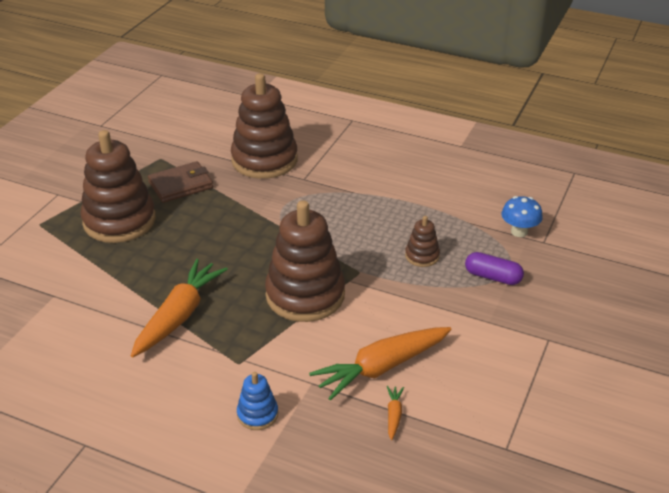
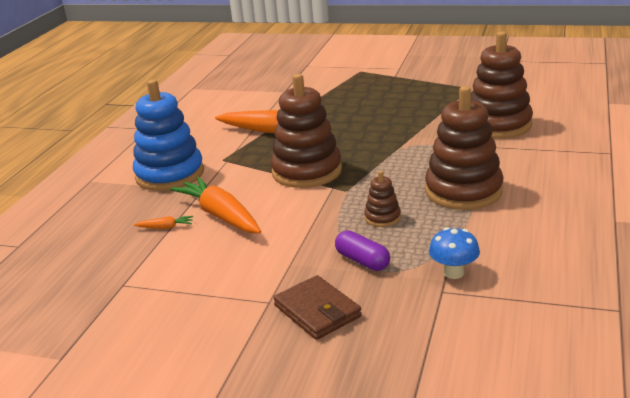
camera: 85 degrees right, 10 degrees down
(119, 221) = (376, 92): brown stacking toy -> brown stacking toy (463, 191)
(181, 185) = (436, 101): brown wallet -> brown wallet (317, 311)
(257, 414) = (170, 174): blue stacking toy -> blue stacking toy, size x2.20
(493, 277) = (362, 261): purple capsule -> purple capsule turned 60 degrees counterclockwise

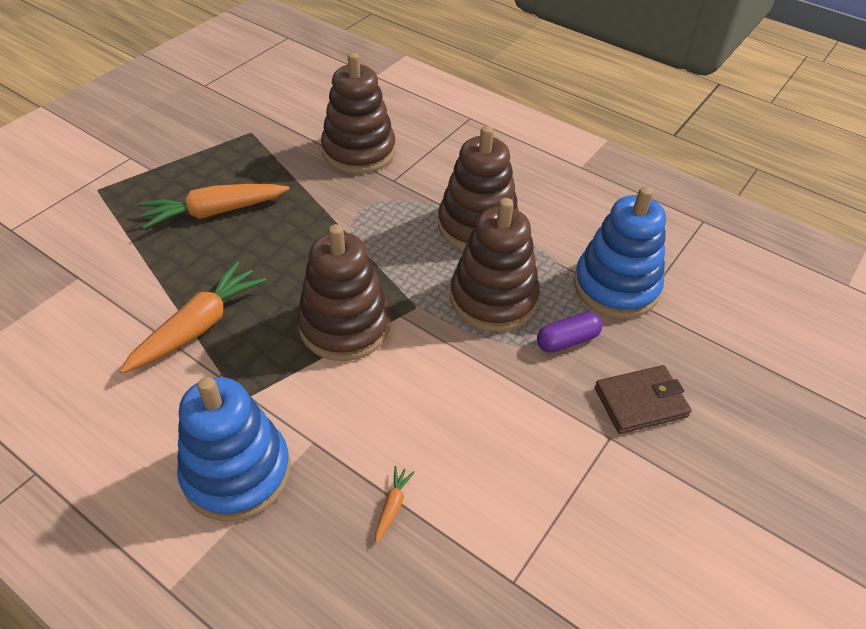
camera: 75 degrees left, 20 degrees up
(221, 216) = (400, 438): orange carrot -> orange carrot (215, 212)
(382, 218) = (493, 298): brown stacking toy -> brown stacking toy, size x2.20
(454, 272) = (616, 286): blue mushroom -> blue stacking toy

